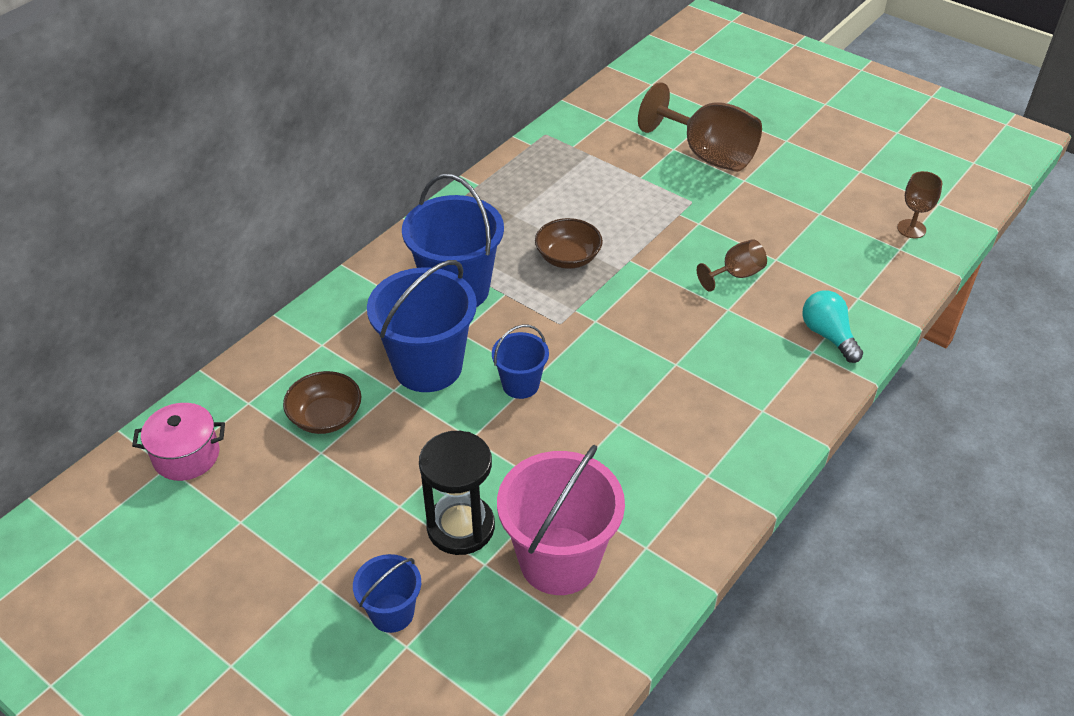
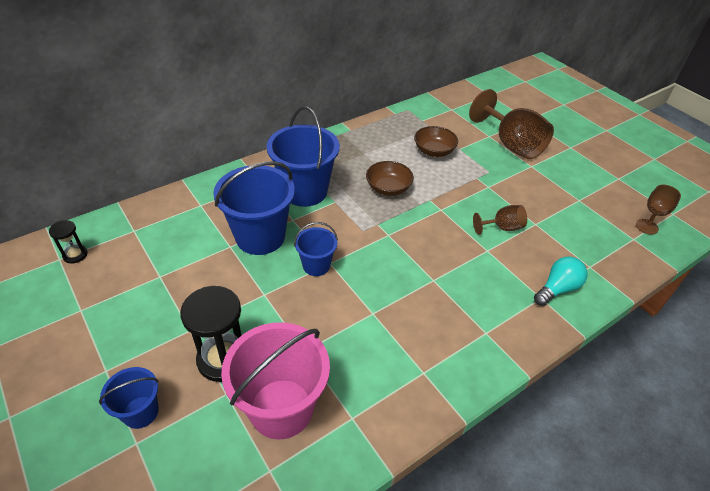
camera: 15 degrees right, 0 degrees up
(186, 455) = (75, 255): pink pot -> black hourglass
(326, 417) = (176, 253): brown bowl -> brown bowl (433, 151)
(828, 335) = (557, 289): turquoise light bulb -> turquoise light bulb turned 60 degrees clockwise

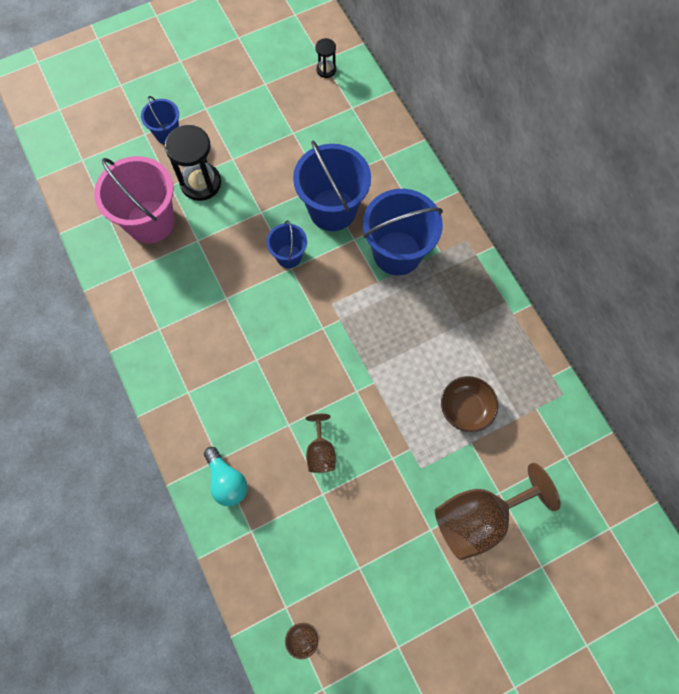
camera: 100 degrees right, 25 degrees up
(388, 188) = (396, 340): brown bowl -> none

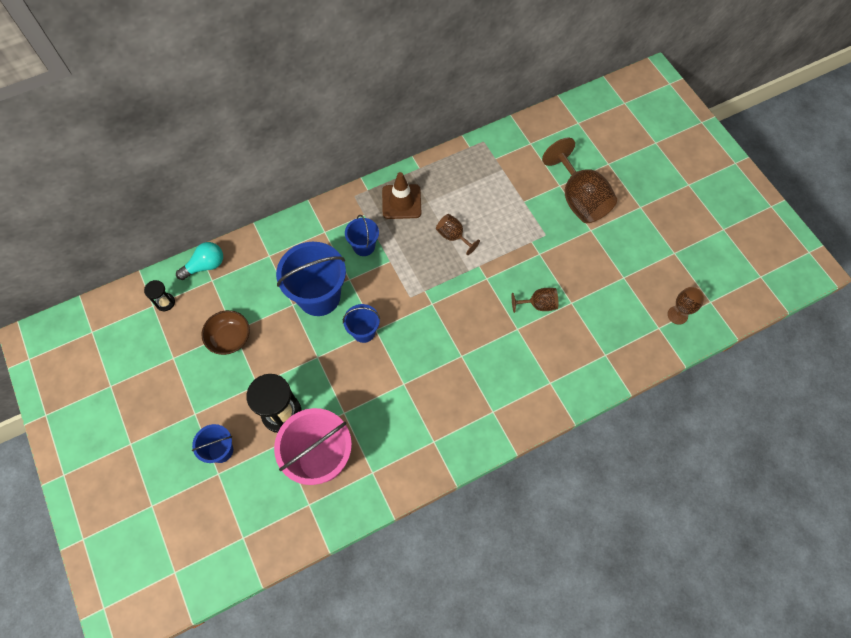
camera: 90 degrees left, 5 degrees down
(227, 481) = (567, 375): turquoise light bulb -> turquoise light bulb (205, 266)
(397, 253) = (364, 246): blue bucket -> blue bucket, size x0.53
(414, 353) = (453, 236): none -> brown goblet
(461, 293) = (401, 202): none -> brown traffic cone
(466, 408) = (497, 203): brown bowl -> brown bowl (229, 338)

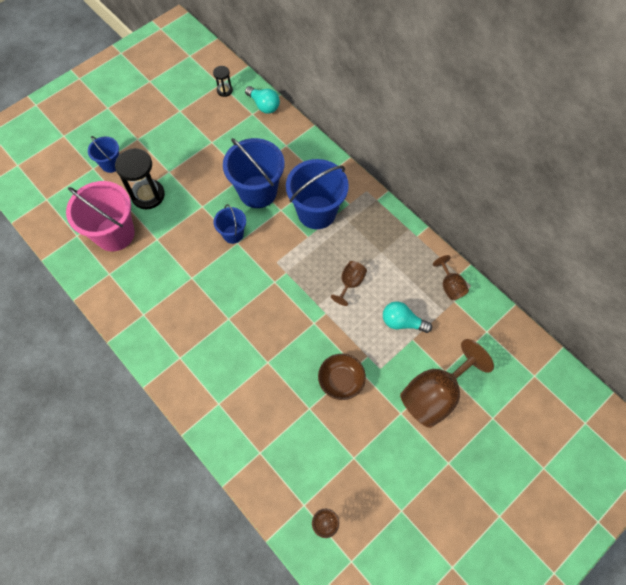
camera: 75 degrees right, 0 degrees up
(229, 338) = (204, 141): brown bowl -> brown bowl (341, 380)
(364, 246) = (316, 212): blue bucket -> blue bucket, size x1.88
(401, 202) = (373, 230): brown traffic cone -> none
(505, 205) = (402, 322): none -> turquoise light bulb
(538, 304) = (298, 376): brown goblet -> brown goblet (450, 286)

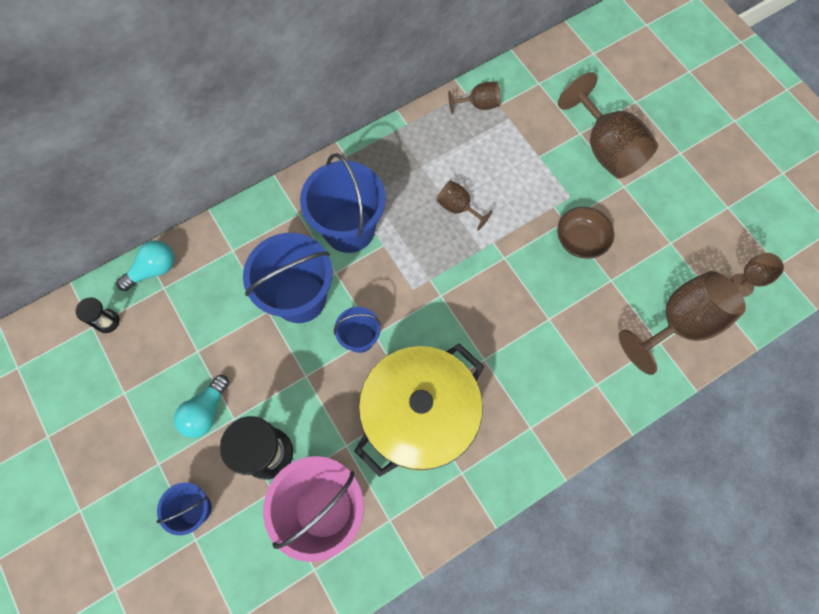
camera: 80 degrees left, 5 degrees up
(181, 281) = (419, 416): none -> yellow pot
(279, 469) = (679, 323): none -> brown goblet
(402, 322) = (516, 162): turquoise light bulb -> turquoise light bulb (206, 412)

